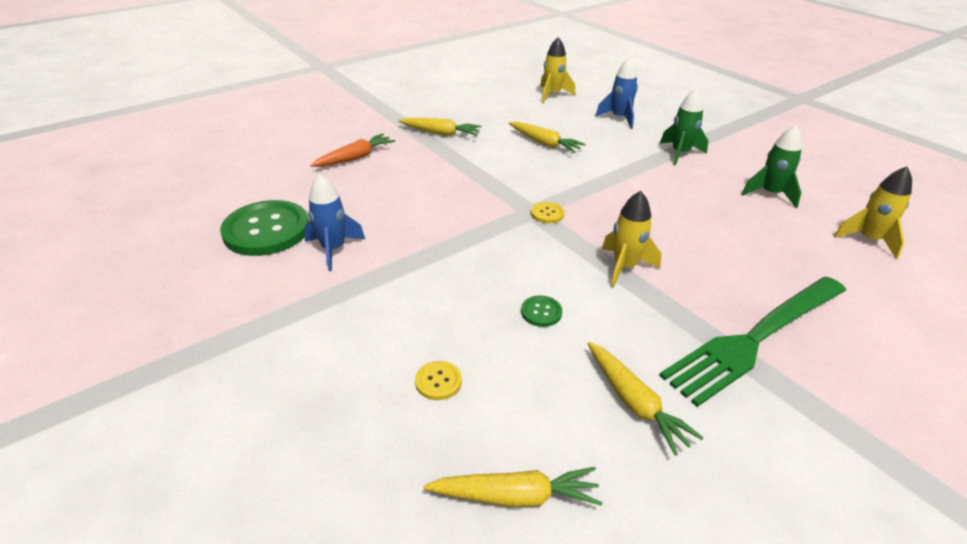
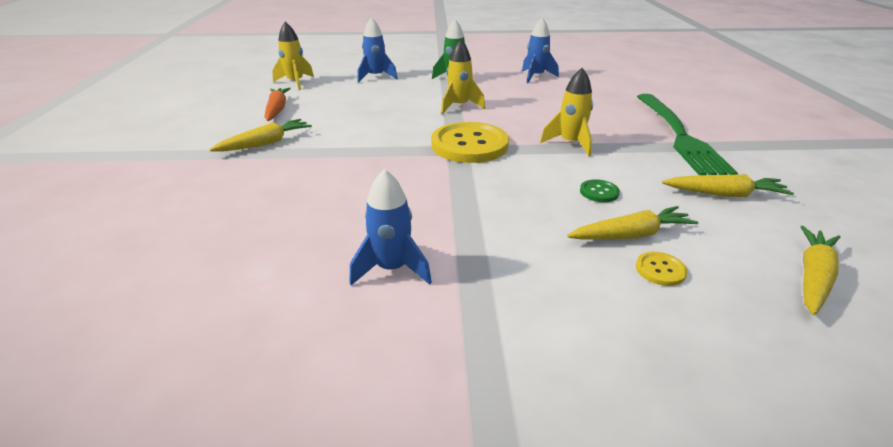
camera: 55 degrees left, 5 degrees down
(266, 230) = (285, 310): green button -> none
(355, 158) = (226, 201): orange carrot -> orange carrot (277, 110)
(544, 143) = (365, 111): yellow carrot -> yellow carrot (631, 235)
(547, 213) = (469, 145): yellow button -> yellow button, size x2.40
(770, 194) = (536, 77): green rocket -> blue rocket
(868, 240) = (608, 75): yellow rocket -> yellow rocket (459, 106)

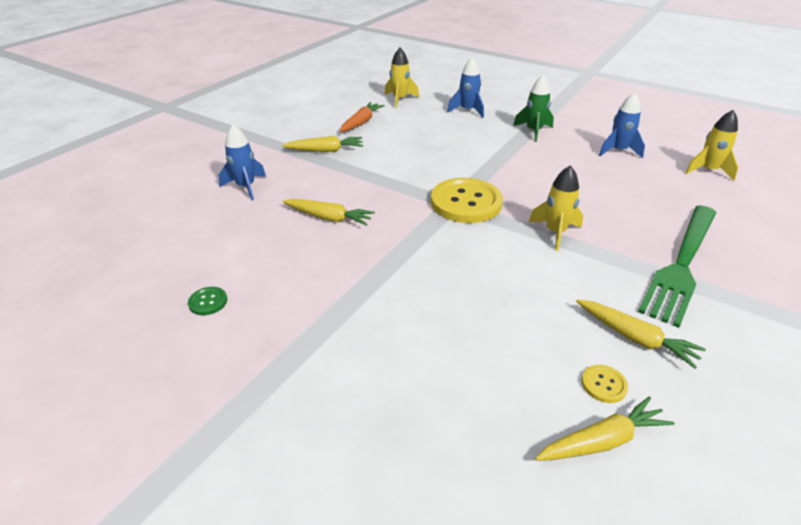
camera: 35 degrees right, 5 degrees up
(392, 269) = (301, 277): blue rocket -> blue rocket (246, 187)
(459, 106) = (503, 162): yellow rocket -> yellow rocket (708, 171)
(599, 192) = (518, 286): green button -> green button (208, 302)
(631, 235) = (493, 331): yellow carrot -> yellow carrot (329, 218)
(660, 270) = (477, 368): yellow button -> yellow button (604, 384)

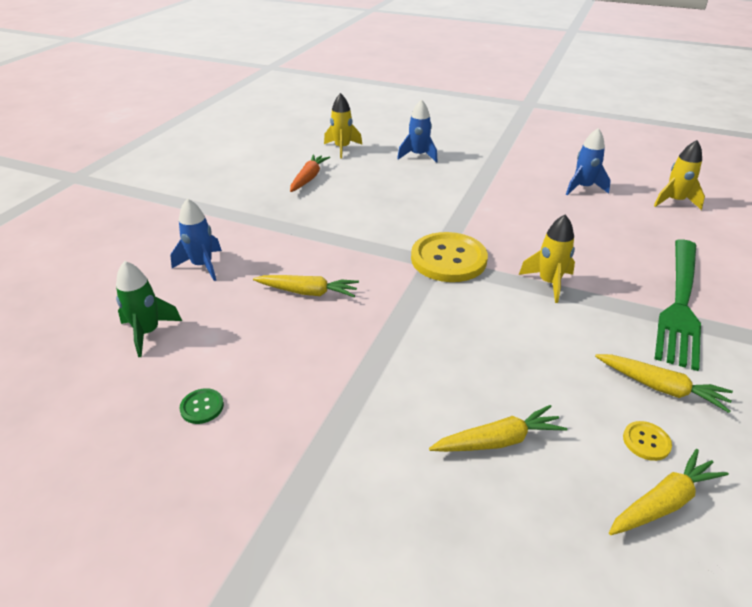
camera: 10 degrees left, 0 degrees up
(325, 150) = (279, 214): yellow carrot -> yellow carrot (498, 440)
(533, 131) = (493, 173): green rocket -> green rocket (148, 332)

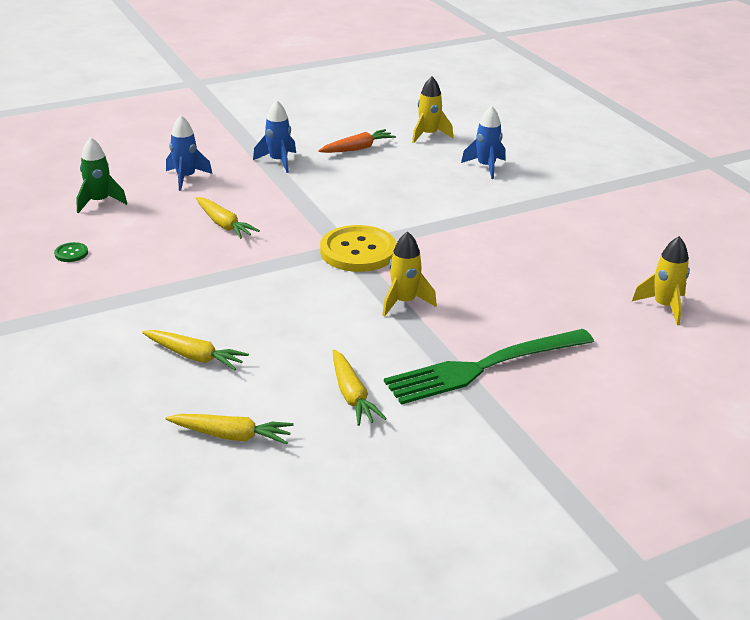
camera: 40 degrees right, 5 degrees down
(583, 188) = (592, 256): blue rocket -> blue rocket (278, 161)
(646, 441) = (281, 410): yellow button -> none

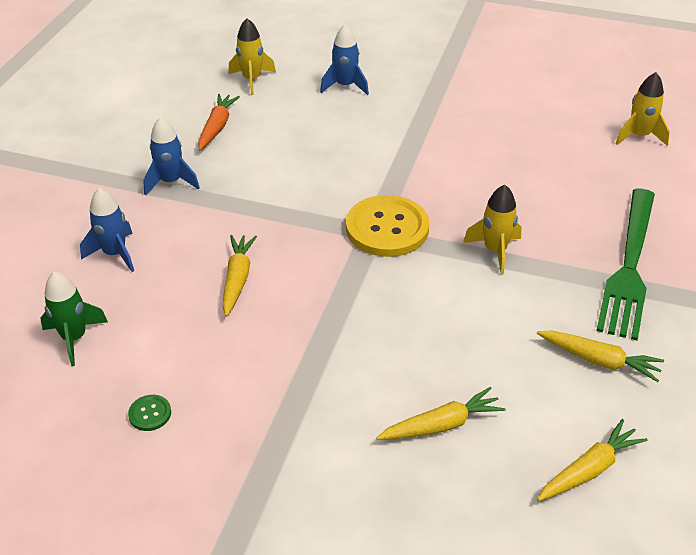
camera: 45 degrees left, 10 degrees up
(224, 224) = (237, 279): yellow carrot -> yellow carrot turned 90 degrees counterclockwise

